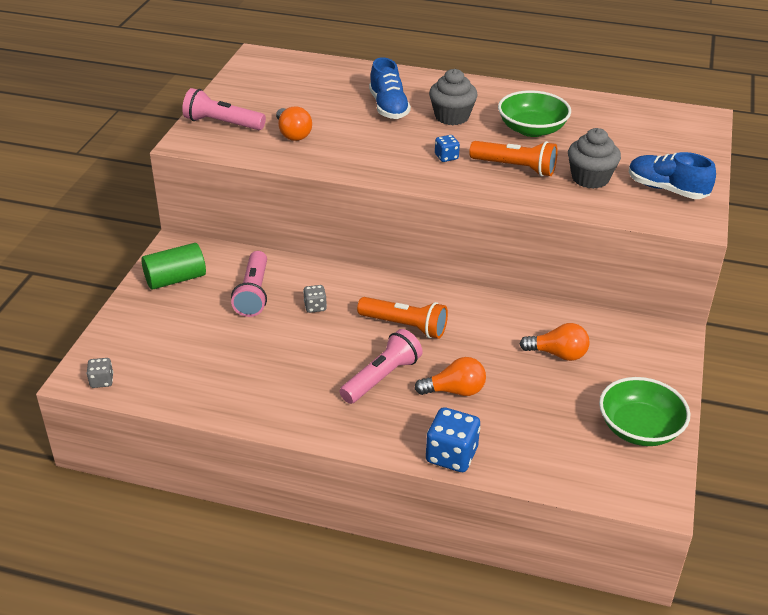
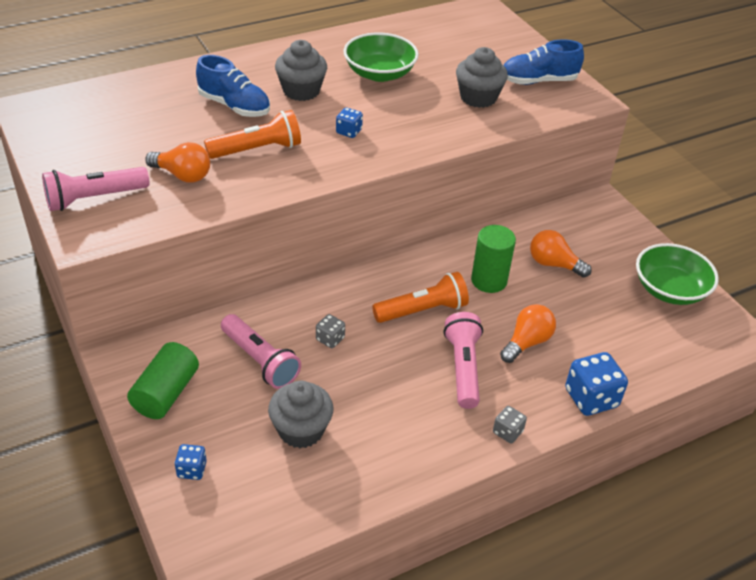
camera: 45 degrees left, 5 degrees up
(101, 381) = (231, 546): grey dice -> grey dice (507, 432)
(135, 328) = (192, 470): none -> blue dice
(224, 347) = (301, 430): none -> grey cupcake
(485, 335) = (489, 280): none -> green cylinder
(515, 168) = (414, 115): orange flashlight -> orange flashlight (257, 150)
(558, 354) = (553, 264): orange light bulb -> orange light bulb turned 120 degrees counterclockwise

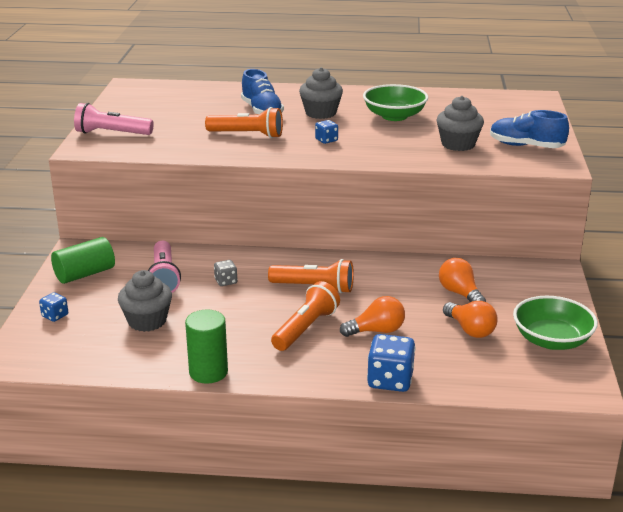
camera: 35 degrees right, 15 degrees down
(183, 175) = (180, 135): orange light bulb -> orange light bulb (470, 330)
(463, 368) = (306, 328): pink flashlight -> orange flashlight
(489, 280) = (390, 287): green cylinder -> green cylinder (208, 372)
(507, 432) = (295, 375): grey dice -> none

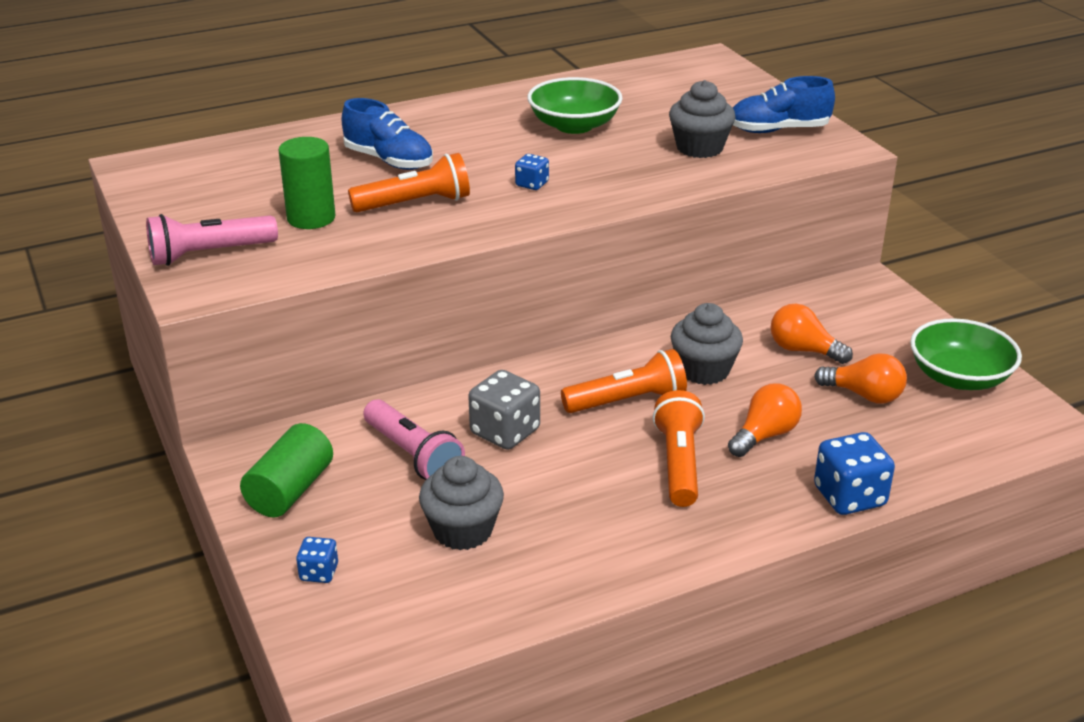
camera: 30 degrees left, 5 degrees up
(208, 372) = (626, 573): green cylinder -> green cylinder (311, 218)
(226, 281) = (505, 432): grey dice -> grey dice, size x1.84
(321, 113) = (474, 144): grey cupcake -> grey cupcake (704, 370)

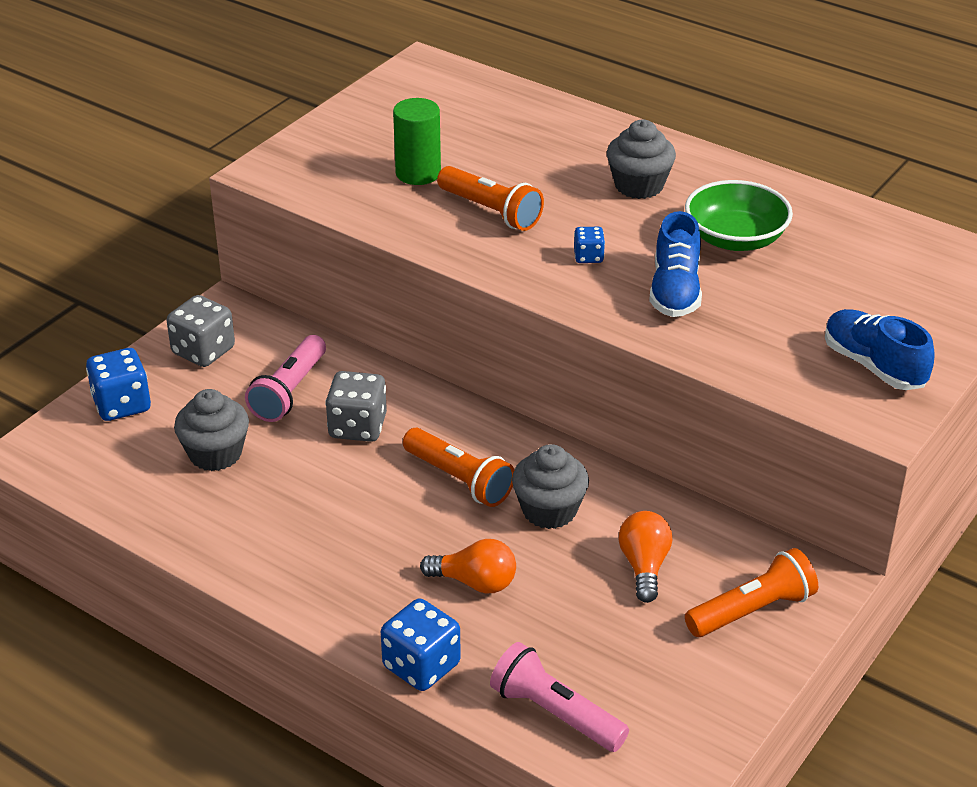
camera: 60 degrees right, 5 degrees up
(209, 254) = (321, 153): pink flashlight -> pink flashlight (555, 713)
(290, 490) = (203, 351): green cylinder -> grey dice
(319, 572) = (122, 405): blue dice -> blue dice, size x1.84
(389, 161) = (554, 169): blue shoe -> blue shoe (675, 291)
(679, 463) = (390, 542): orange flashlight -> orange flashlight (752, 610)
(699, 148) = (771, 327): grey cupcake -> grey cupcake (639, 185)
(864, 395) = (599, 632): orange light bulb -> none
(959, 377) = (695, 696): green bowl -> none

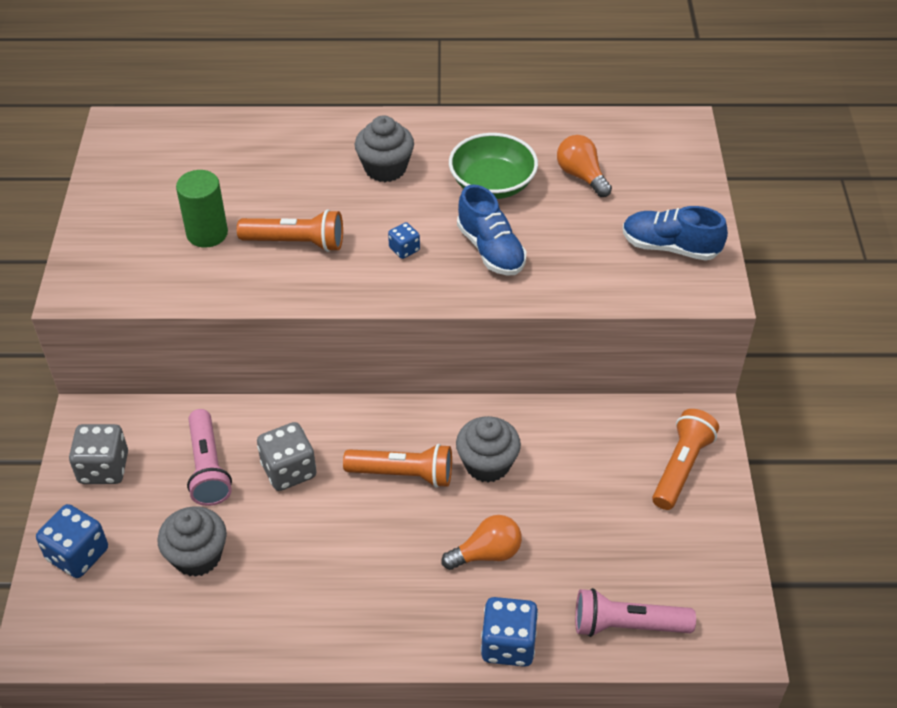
camera: 35 degrees left, 10 degrees up
(644, 566) = (587, 473): orange light bulb -> orange light bulb (581, 176)

